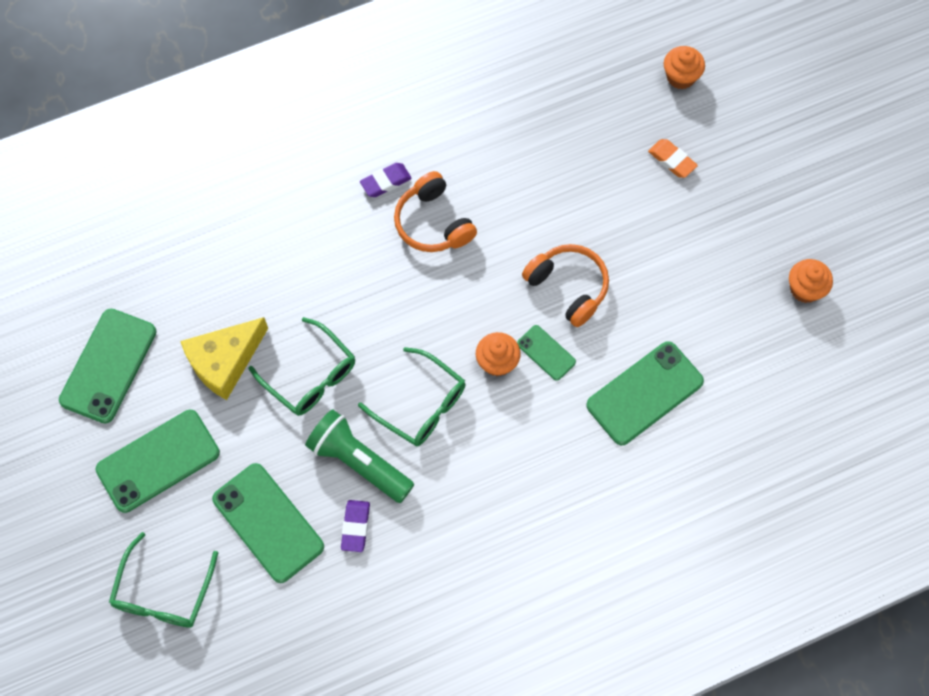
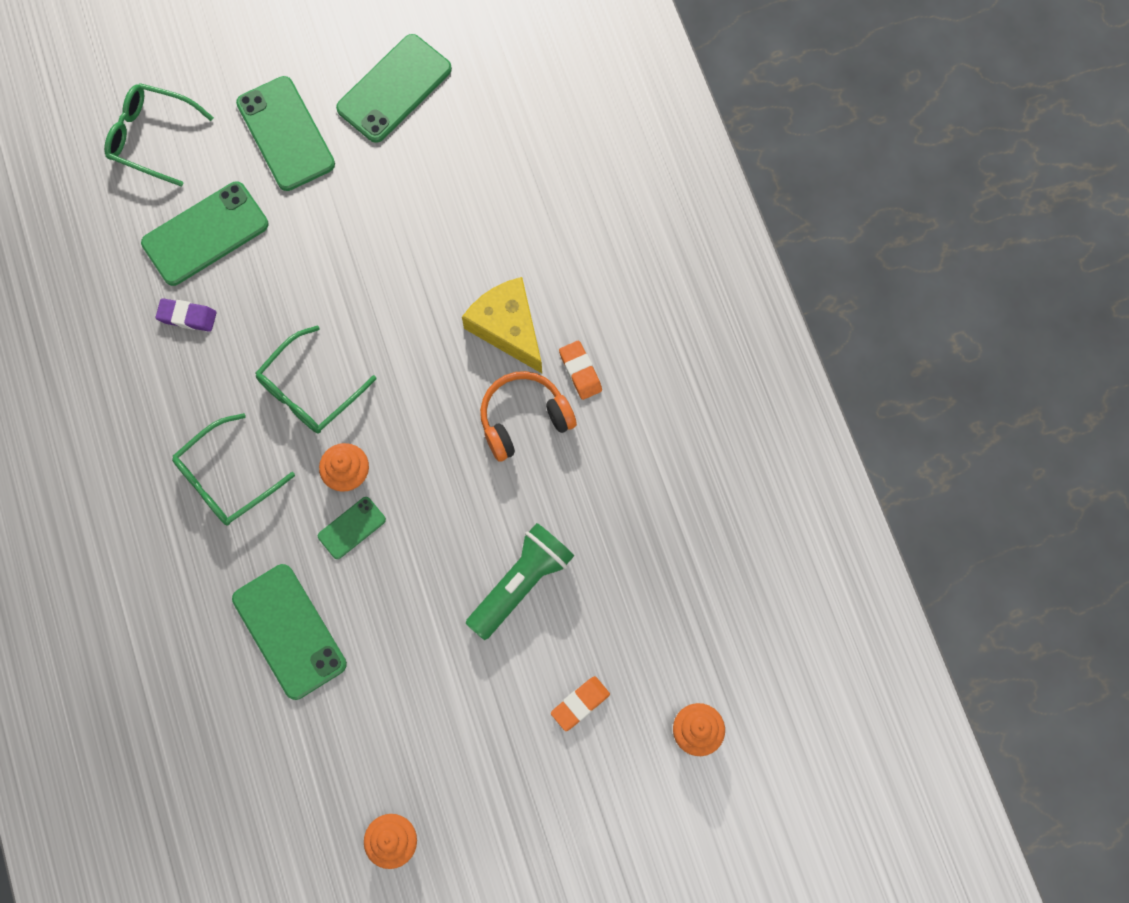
camera: 95 degrees right, 5 degrees up
(108, 366) = (394, 88): green phone -> green phone turned 75 degrees counterclockwise
(224, 361) = (384, 198): yellow cheese -> yellow cheese (507, 327)
(310, 375) = (358, 280): green glasses -> green glasses (227, 478)
(359, 462) = (255, 324): green flashlight -> green flashlight (521, 583)
(386, 182) = (580, 371): purple eraser -> orange eraser
(568, 287) = (428, 561): orange headphones -> none

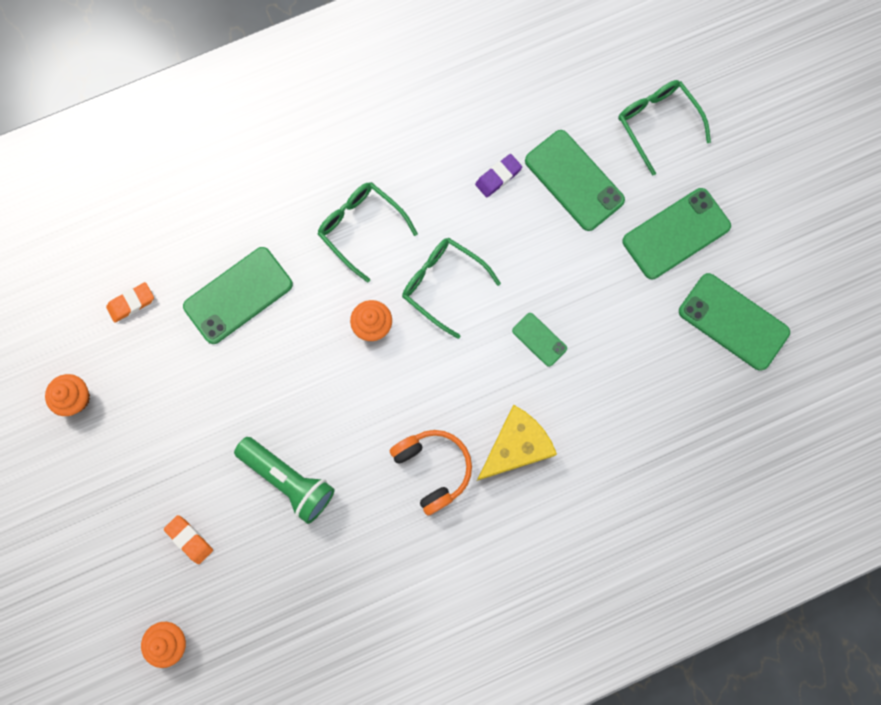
camera: 85 degrees right, 5 degrees up
(152, 137) = (657, 124): green glasses -> green glasses turned 45 degrees counterclockwise
(187, 317) = (498, 177): purple eraser -> purple eraser turned 45 degrees clockwise
(352, 528) = (327, 334): green phone -> green phone (539, 339)
(580, 371) = (481, 514): orange eraser -> orange eraser (131, 303)

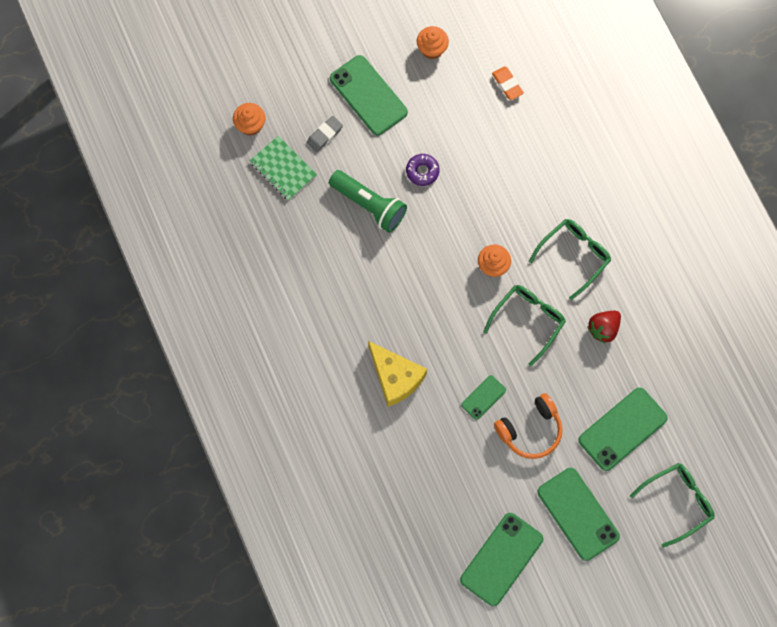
camera: 90 degrees right, 5 degrees down
(189, 539) = (324, 135): orange eraser -> grey eraser
(235, 595) = (283, 169): none -> green notebook
(238, 295) = (515, 163): green phone -> green phone (368, 95)
(245, 411) = (422, 171): none -> purple donut
(288, 480) = (369, 205): green flashlight -> green flashlight turned 90 degrees counterclockwise
(433, 468) = (378, 313): orange headphones -> orange headphones (530, 430)
(453, 197) = (603, 329): none -> red strawberry
(498, 177) = (623, 366): purple eraser -> none

